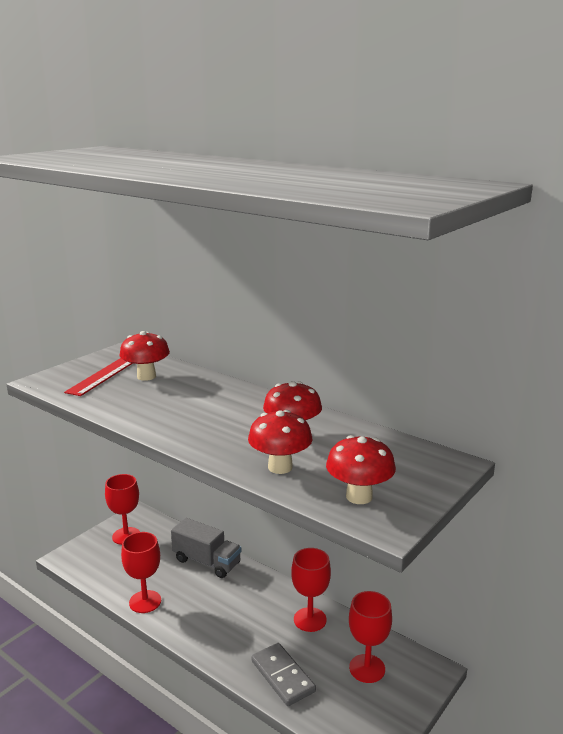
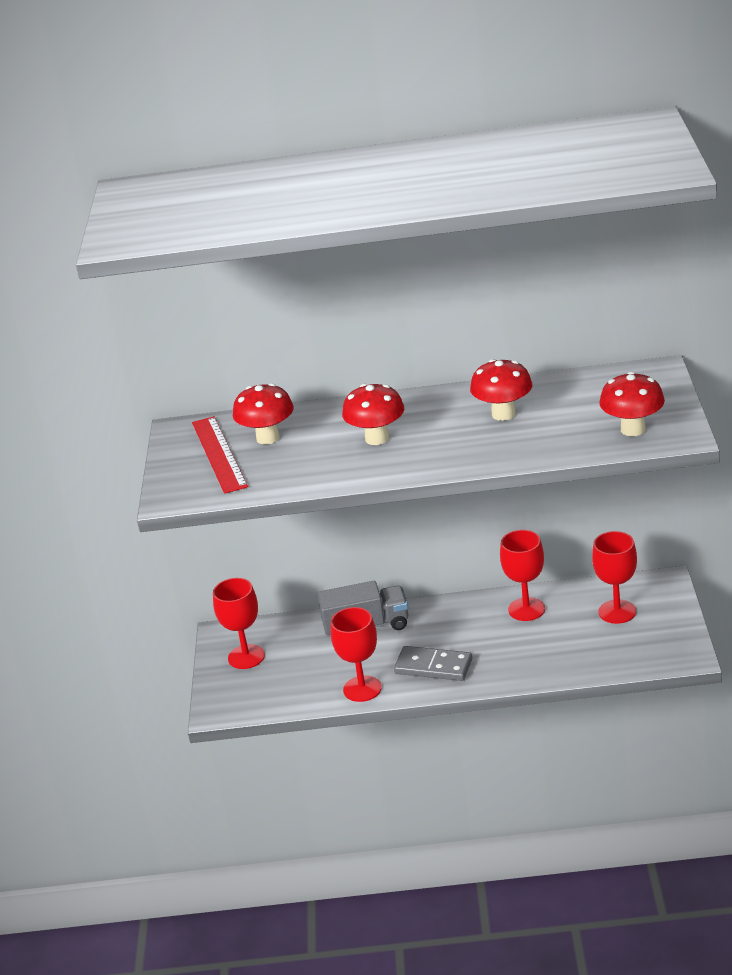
camera: 35 degrees left, 10 degrees up
(280, 467) = (542, 442): red mushroom -> red mushroom (377, 438)
(282, 676) = (562, 658): grey domino -> grey domino (433, 667)

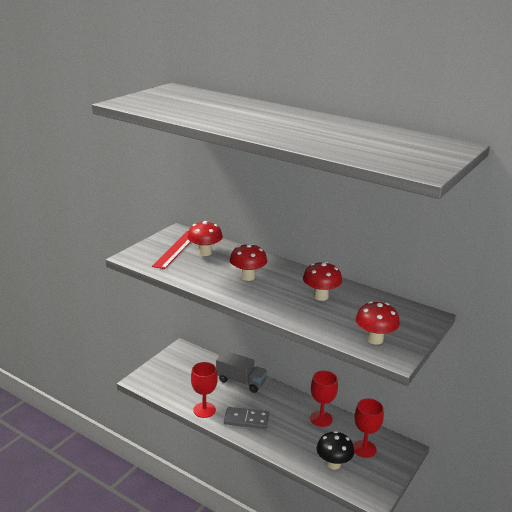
camera: 30 degrees right, 5 degrees down
(246, 657) = (178, 364): red goblet -> none
(433, 667) = (246, 420): grey domino -> grey domino turned 45 degrees counterclockwise
(601, 650) = (333, 464): none -> black mushroom

